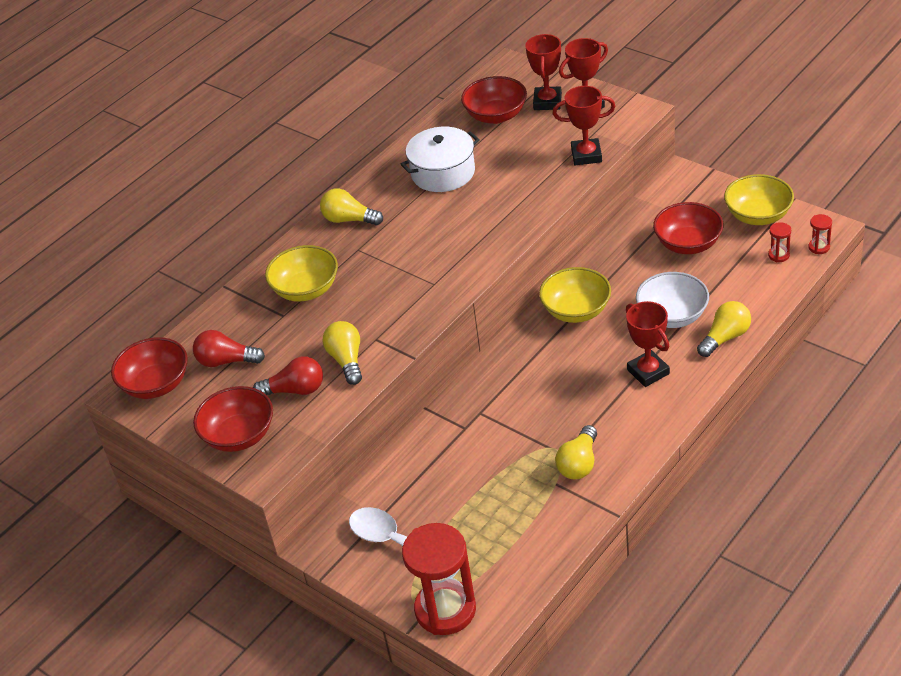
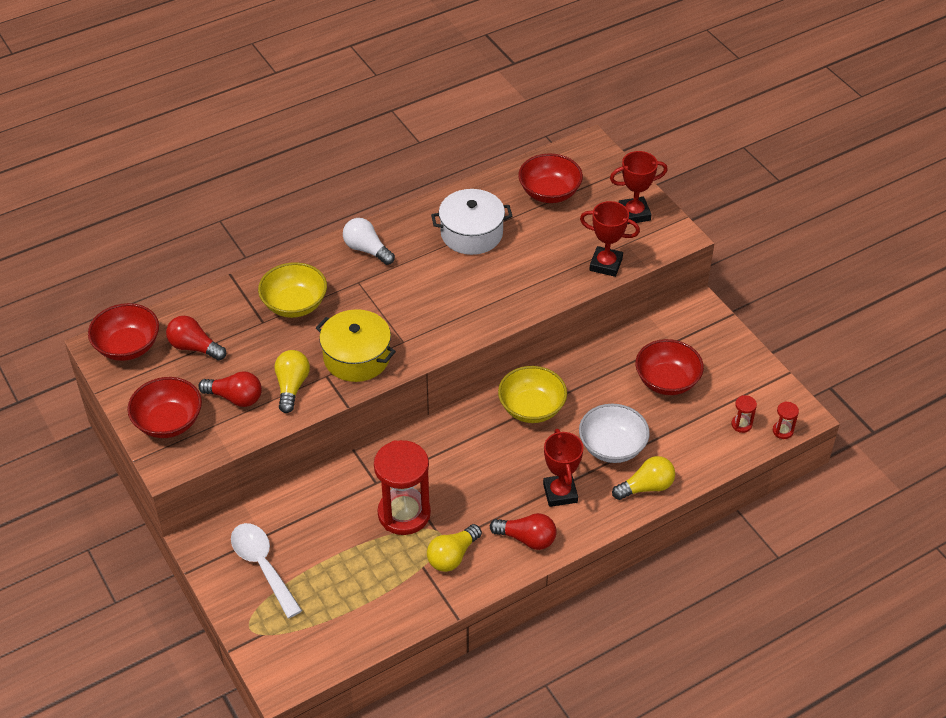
camera: 15 degrees right, 5 degrees up
(349, 219) = (367, 250): yellow light bulb -> white light bulb
(396, 313) = (357, 357): none -> yellow pot
(445, 610) = (270, 644): red hourglass -> red hourglass (404, 514)
(547, 102) = (602, 196): red trophy -> none
(641, 422) = (527, 539): none -> red light bulb
(758, 215) = (746, 377): yellow bowl -> none

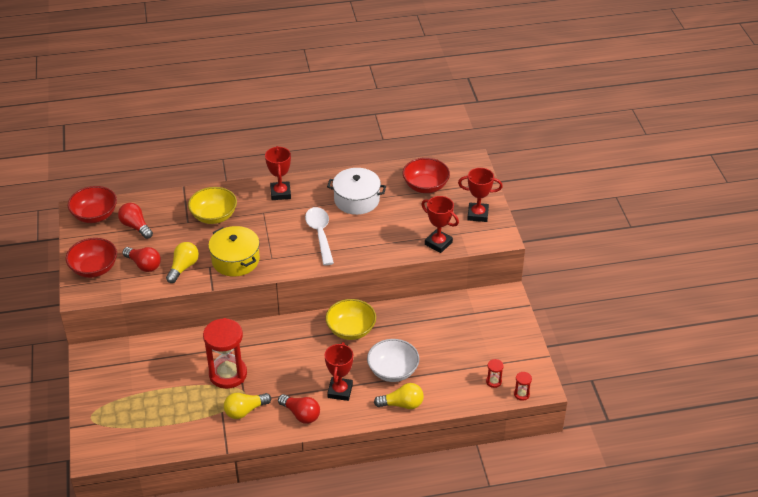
camera: 20 degrees right, 5 degrees down
(262, 566) = (119, 380): white spoon -> white spoon (320, 234)
(367, 250) = (280, 193): white light bulb -> red trophy
(667, 381) = (456, 337): red bowl -> none

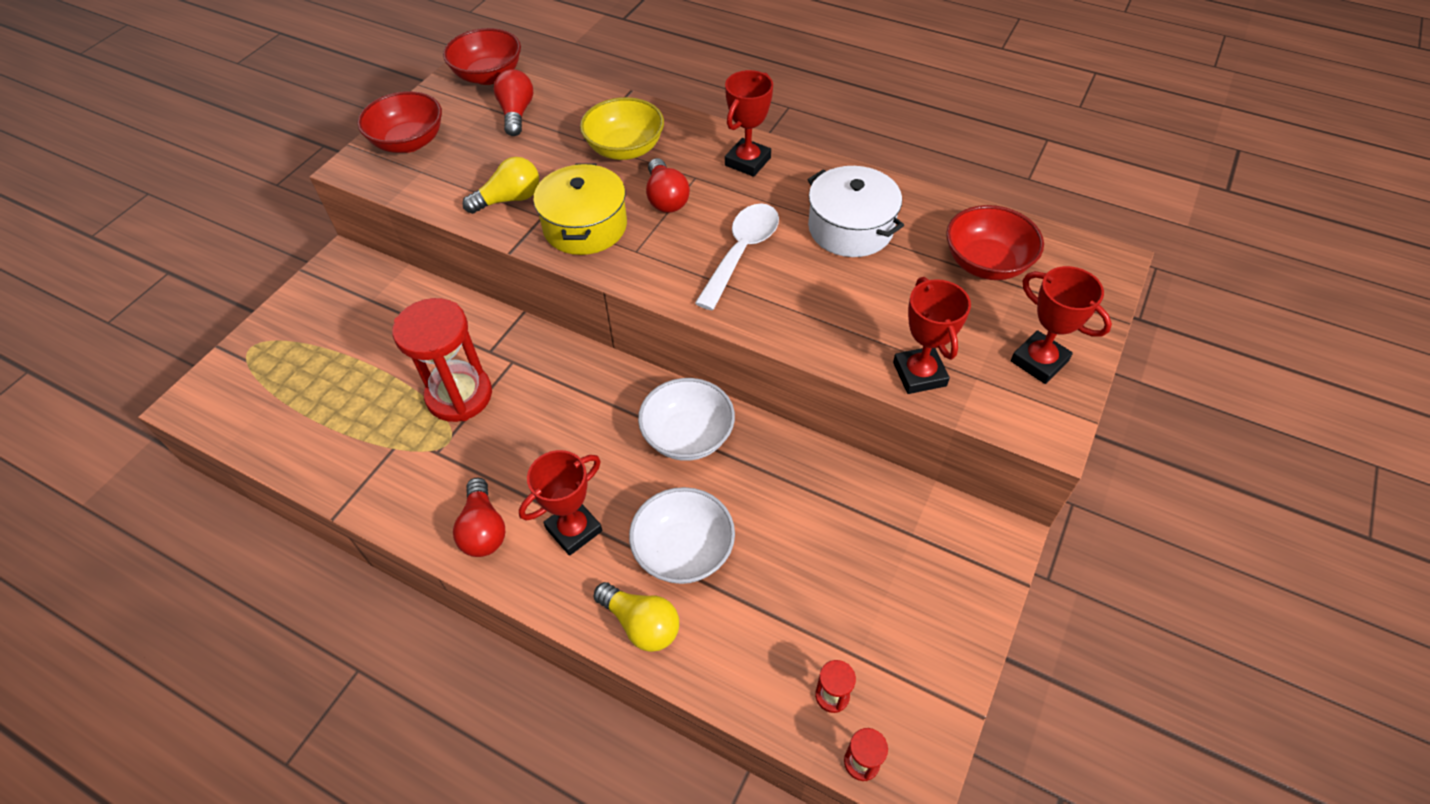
camera: 40 degrees right, 10 degrees up
(144, 265) = (468, 169): red light bulb -> red light bulb (666, 198)
(245, 411) = (421, 468): yellow light bulb -> none
(351, 330) = (688, 436): yellow bowl -> white bowl

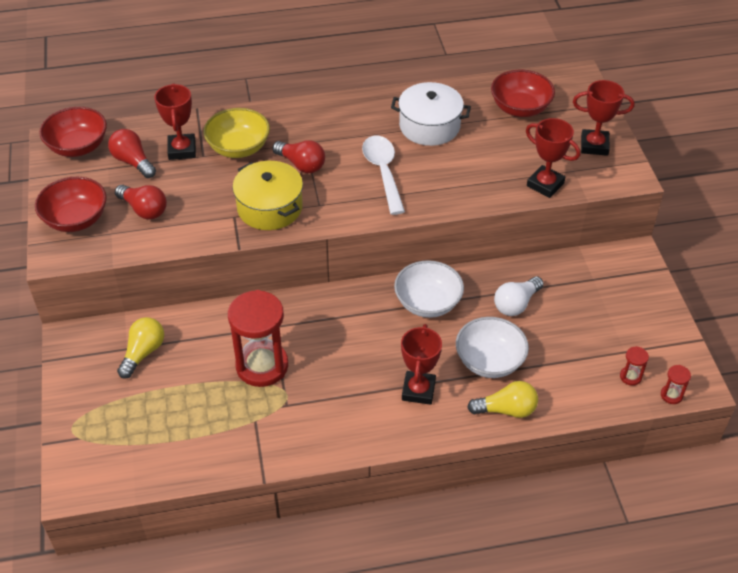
camera: 40 degrees left, 5 degrees down
(483, 529) = (366, 424): red light bulb -> red light bulb (144, 209)
(509, 199) = (198, 218): yellow light bulb -> yellow light bulb (143, 353)
(747, 161) = (327, 117): red trophy -> red trophy (182, 150)
(784, 503) = (516, 304): none -> white light bulb

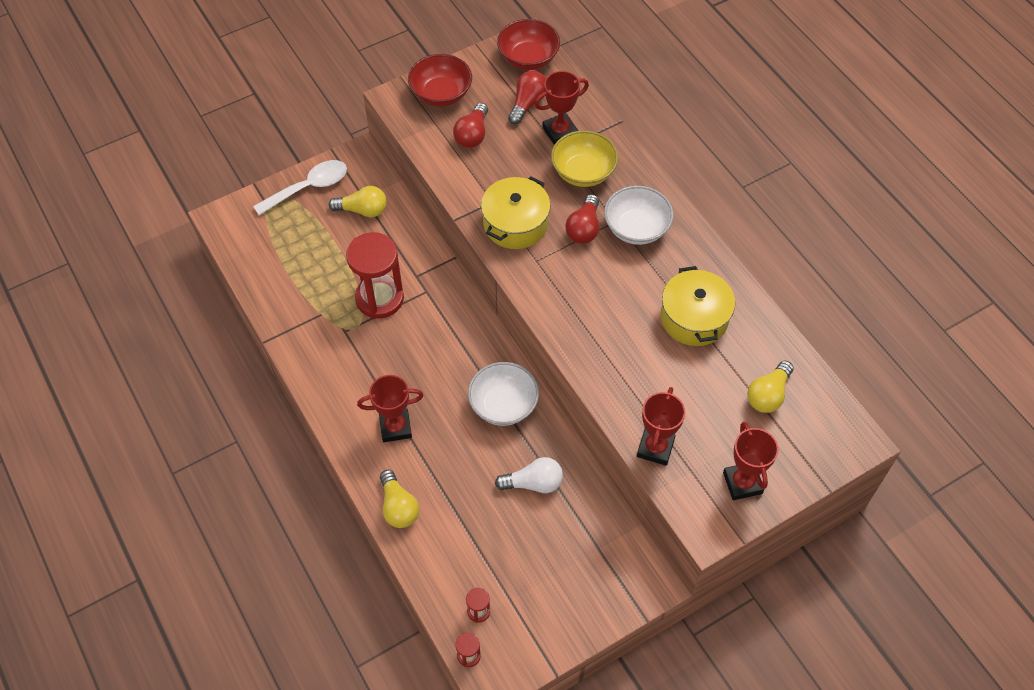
camera: 70 degrees right, 10 degrees up
(383, 172) = (605, 298): white spoon -> white spoon (308, 187)
(429, 126) = (694, 318): white pot -> yellow pot
(489, 361) = (451, 477): white bowl -> white bowl (636, 228)
(516, 304) = (533, 483): white light bulb -> white light bulb turned 150 degrees clockwise
(520, 108) = (768, 395): red bowl -> yellow light bulb

